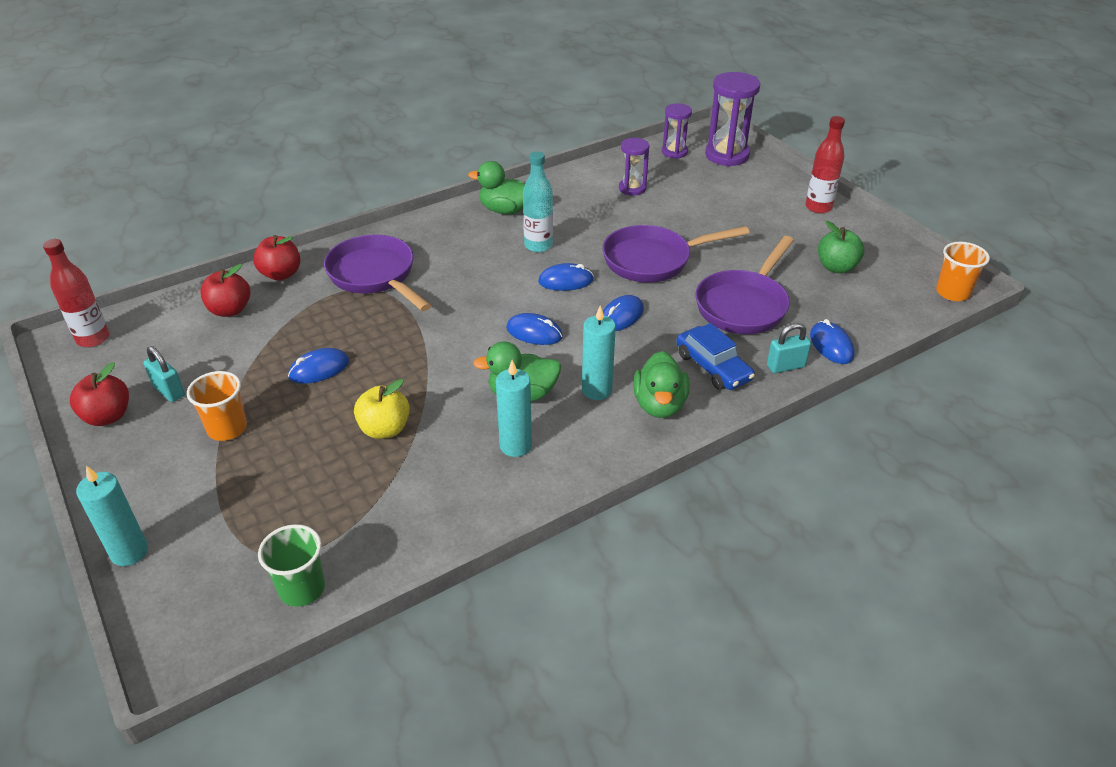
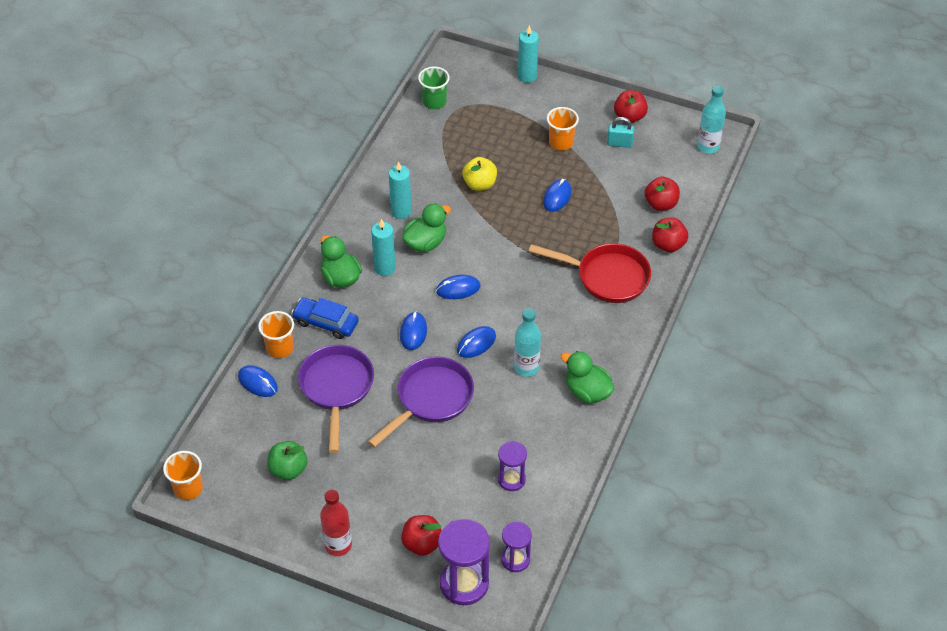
camera: 145 degrees right, 10 degrees up
(93, 338) = (708, 146): red bottle -> turquoise bottle
(375, 276) = (607, 277): purple pan -> red pan
(505, 210) = (587, 391): green duck -> green duck turned 120 degrees counterclockwise
(743, 184) = (422, 543): none -> red apple
(785, 366) = (280, 348): turquoise padlock -> orange cup

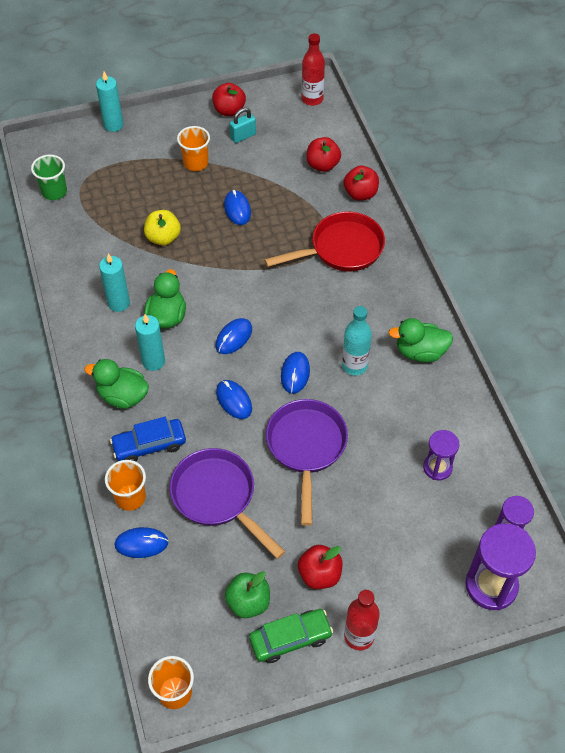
camera: 40 degrees left, 5 degrees up
(292, 512) = (290, 639): none -> green car
(422, 543) = (425, 578): red apple -> red apple (319, 574)
(708, 146) = (312, 99): turquoise bottle -> red bottle

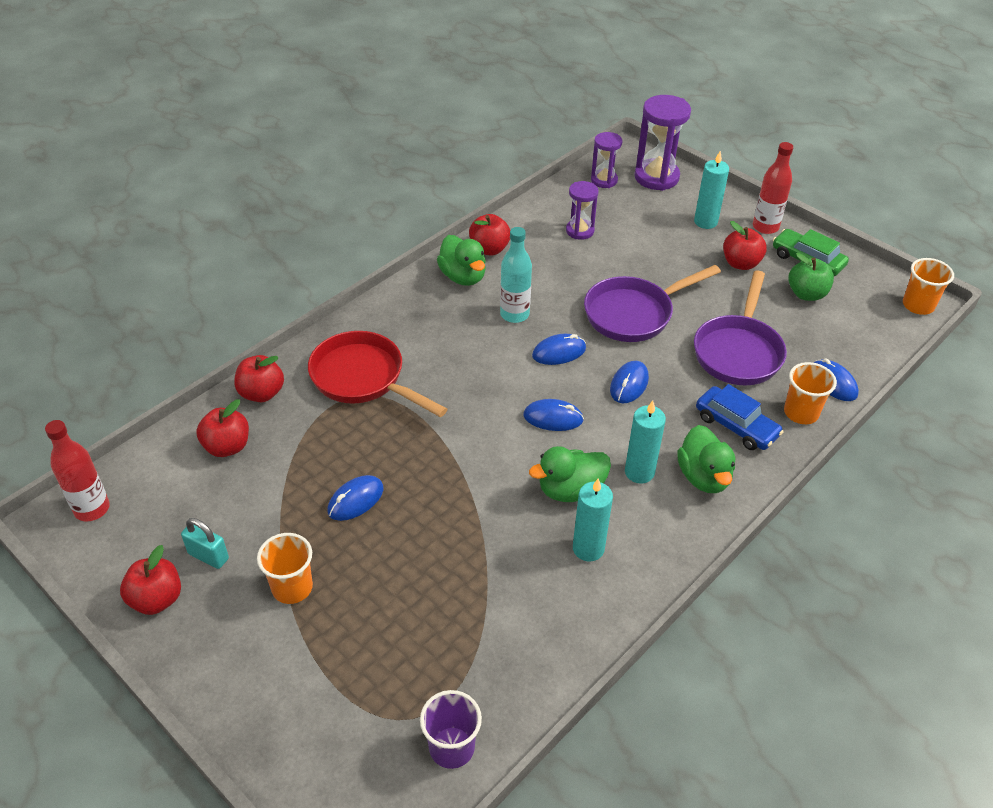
camera: 120 degrees left, 10 degrees down
(54, 192) = (452, 747): green cup -> purple cup
(113, 125) = (259, 748): turquoise candle -> turquoise candle (705, 222)
(163, 238) = (453, 556): yellow apple -> none
(447, 386) = (489, 249): none -> red apple

